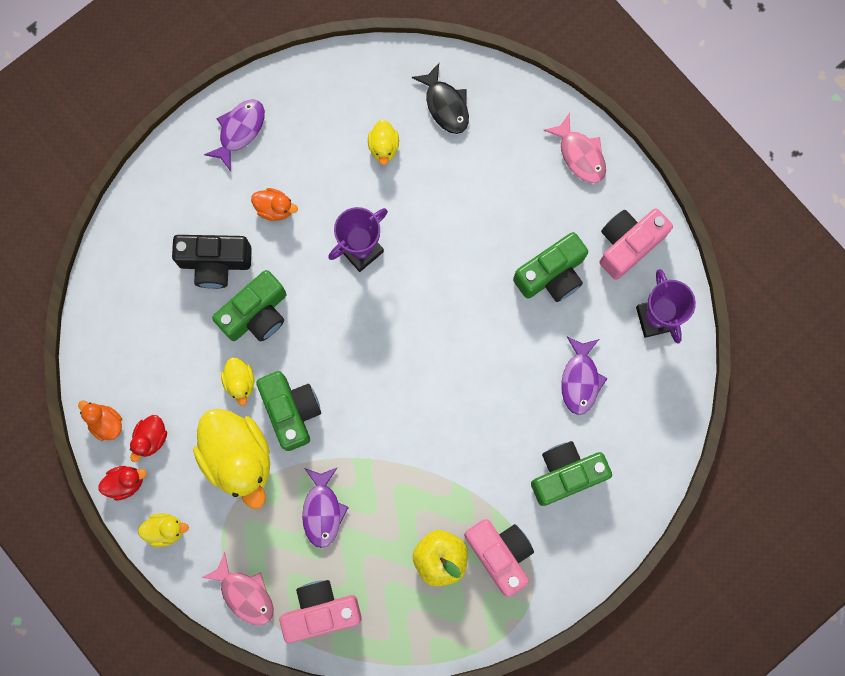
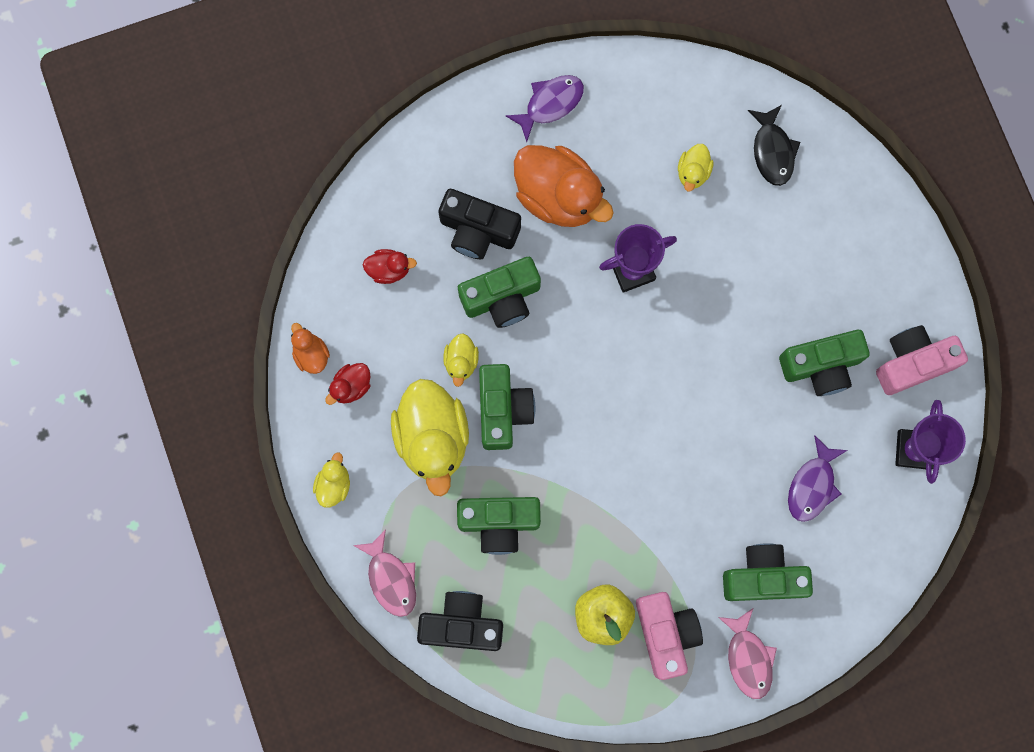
camera: 20 degrees right, 0 degrees up
(126, 482) = (310, 422): red duck -> red duck (389, 269)
(166, 530) = (334, 484): yellow duck -> yellow duck turned 90 degrees counterclockwise
(275, 208) = (558, 196): orange duck -> orange duck, size x2.14
(321, 611) = (462, 624): pink camera -> black camera
(322, 510) = (499, 523): purple fish -> green camera
(580, 154) = (895, 252): pink fish -> pink fish (748, 658)

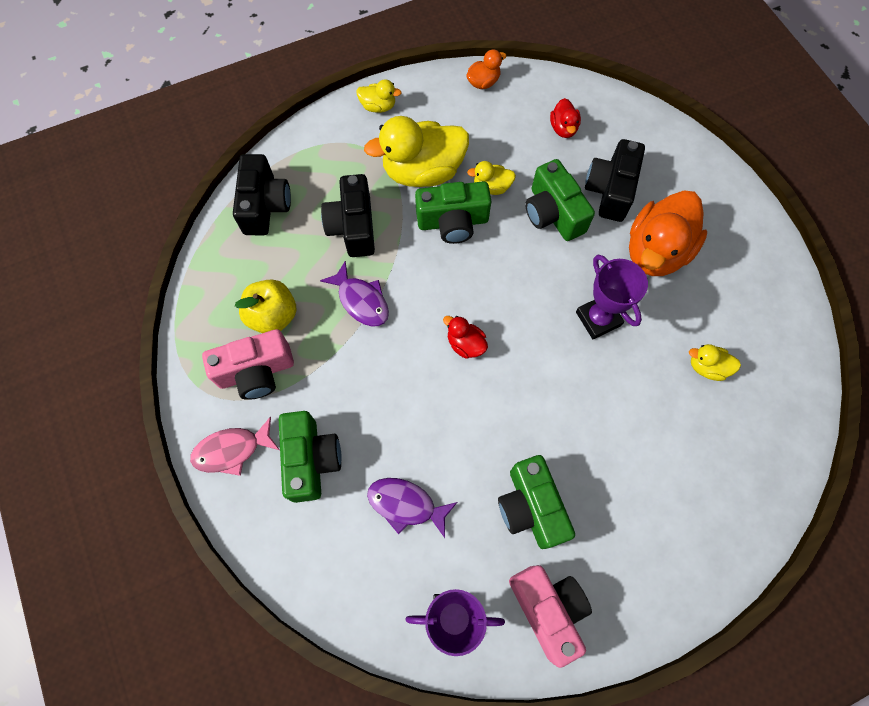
camera: 85 degrees right, 10 degrees down
(351, 386) = (460, 111): red duck -> red duck (465, 344)
(391, 578) = (303, 152): pink fish -> none
(499, 523) = (353, 227): green camera -> black camera
(550, 104) = (741, 238): purple fish -> purple fish (361, 300)
(772, 151) = (748, 443): black fish -> none

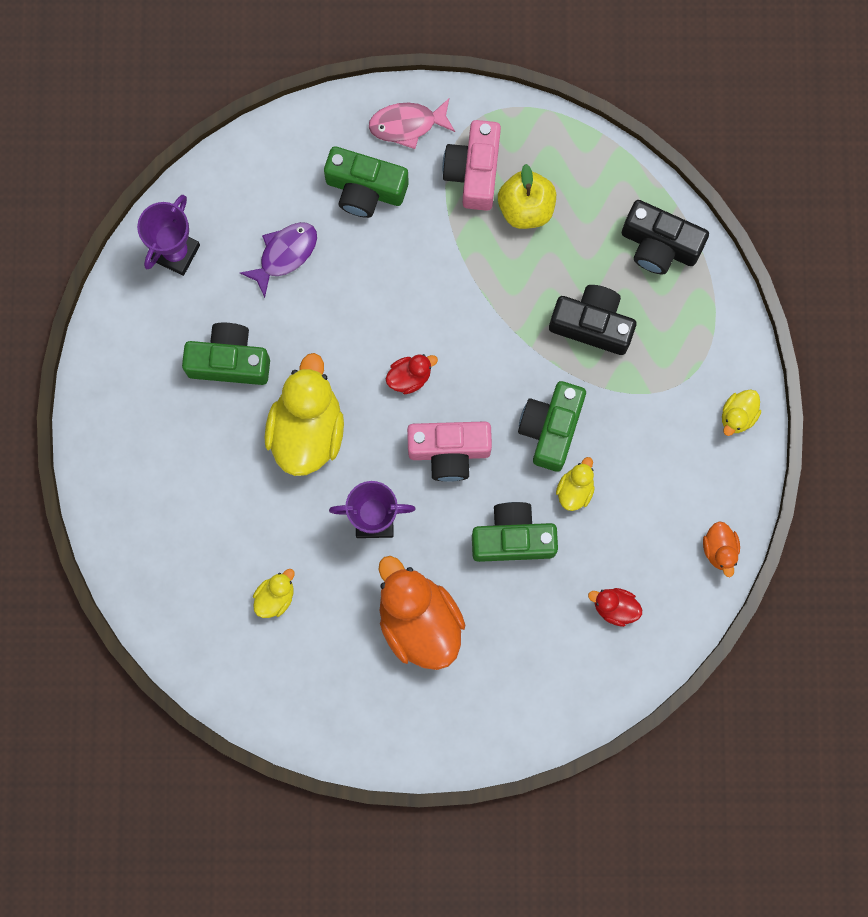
camera: 115 degrees right, 10 degrees up
(232, 450) = (407, 124): pink fish -> pink fish turned 105 degrees counterclockwise
(361, 300) = (503, 298): purple fish -> none
(422, 171) = (628, 425): yellow duck -> yellow duck (307, 430)
(548, 609) = (141, 333): pink camera -> pink camera (449, 451)
(610, 190) = (512, 615): black camera -> none

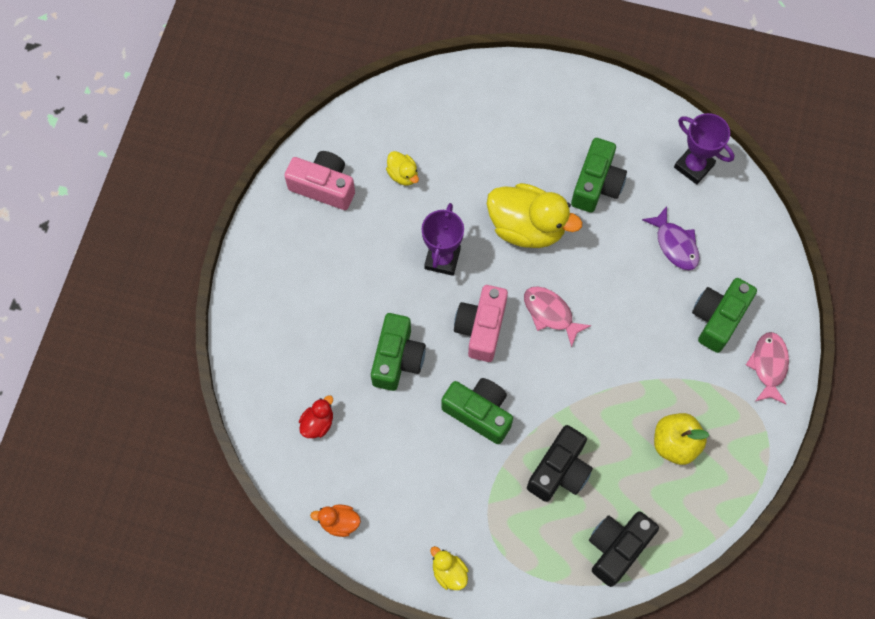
camera: 105 degrees right, 10 degrees down
(409, 377) = (550, 313): red duck -> pink fish
(419, 621) = (353, 271): orange duck -> none
(474, 172) = (716, 409): pink camera -> pink camera (323, 186)
(575, 489) = (423, 418): yellow duck -> none

